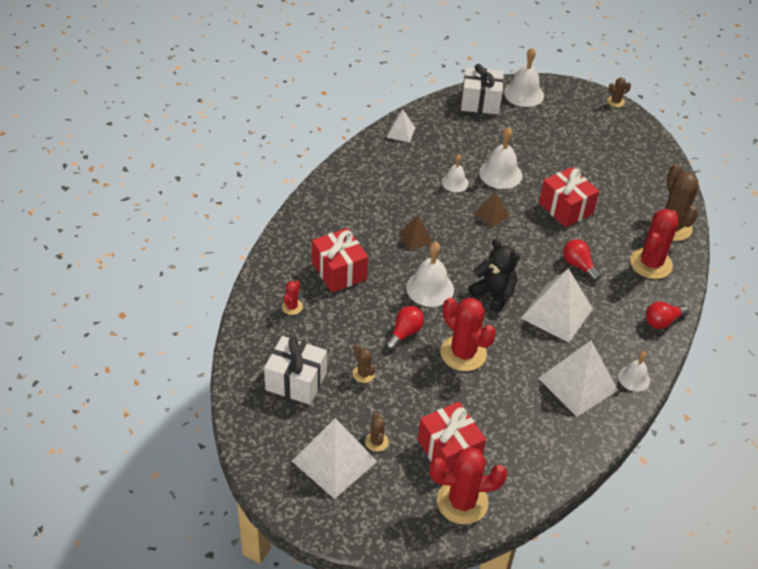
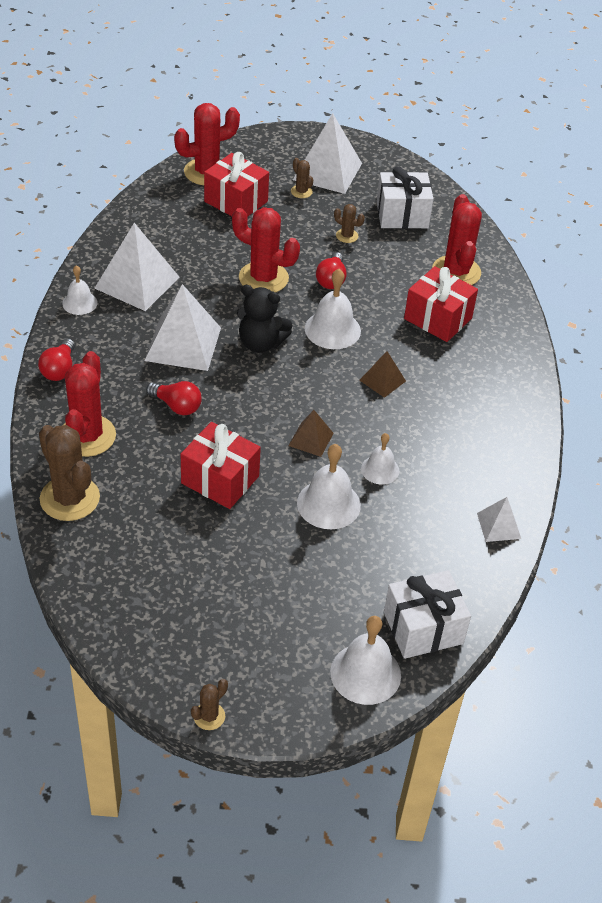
camera: 155 degrees right, 0 degrees up
(292, 307) = (456, 272): red cactus -> red cactus, size x2.12
(662, 321) = (59, 369): red light bulb -> red light bulb turned 150 degrees clockwise

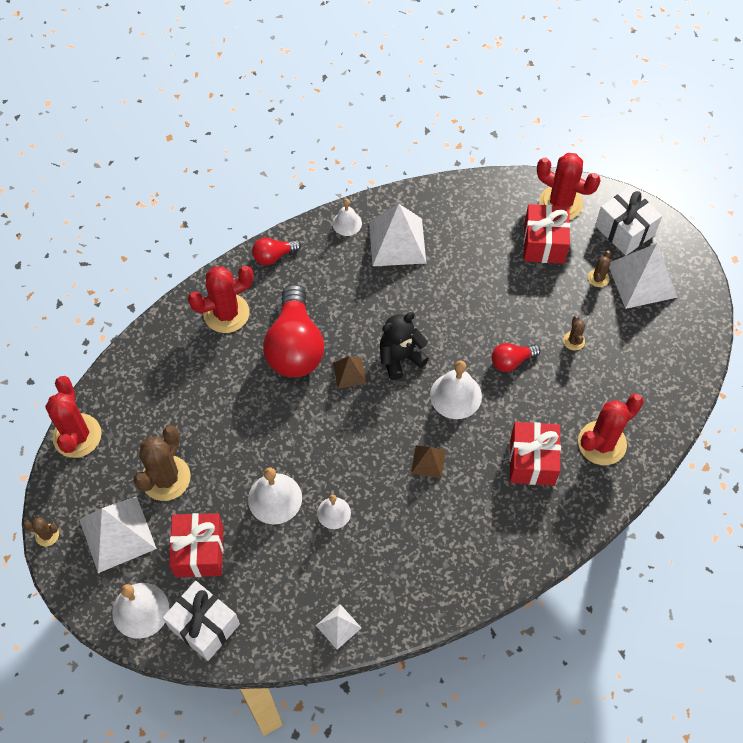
camera: 60 degrees right, 15 degrees up
(70, 498) = (165, 341): brown cactus -> brown cactus (166, 478)
(177, 406) = (295, 346): red light bulb -> red light bulb, size x2.09
(183, 344) = (359, 310): white pyramid -> white pyramid (117, 534)
(220, 479) = (247, 416): red gift -> red gift (199, 551)
(260, 343) = (400, 358): black teddy bear -> black teddy bear turned 75 degrees clockwise
(263, 278) = (472, 316): red cactus -> red cactus (77, 436)
(311, 439) = (329, 449): brown pyramid -> brown pyramid (349, 373)
(402, 215) = (637, 364): white gift -> white gift (624, 230)

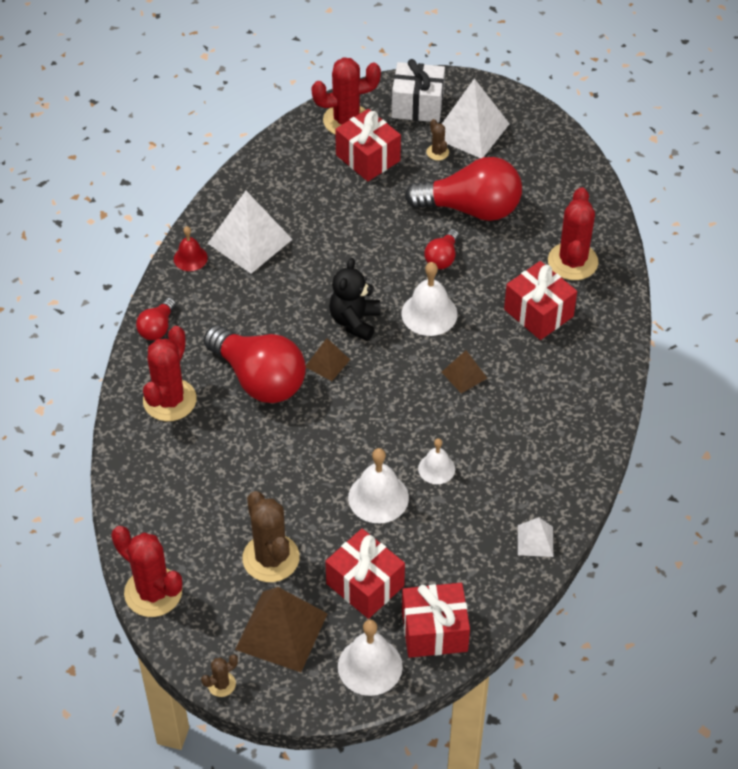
camera: 45 degrees left, 10 degrees down
(117, 534) = (281, 631): white pyramid -> brown pyramid
(204, 626) = (434, 631): white gift -> red gift
(347, 223) = (190, 258): white bell -> red bell
(574, 341) = (471, 209): brown cactus -> red light bulb

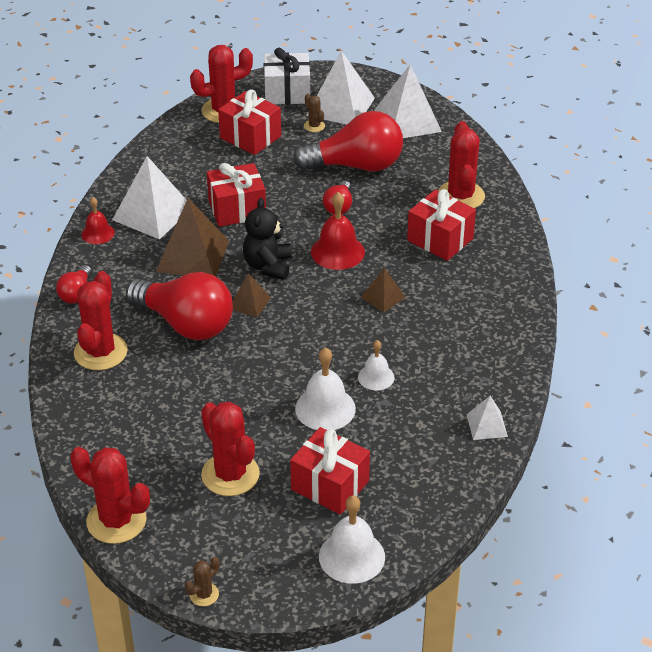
camera: 10 degrees left, 10 degrees down
(271, 558) = (230, 474): brown cactus -> red cactus
(281, 631) = (255, 537): brown pyramid -> brown pyramid (192, 256)
(429, 313) = (337, 252): white bell -> red bell
(434, 631) = (408, 516): red gift -> red gift (237, 209)
(538, 157) = (407, 120): none -> white pyramid

